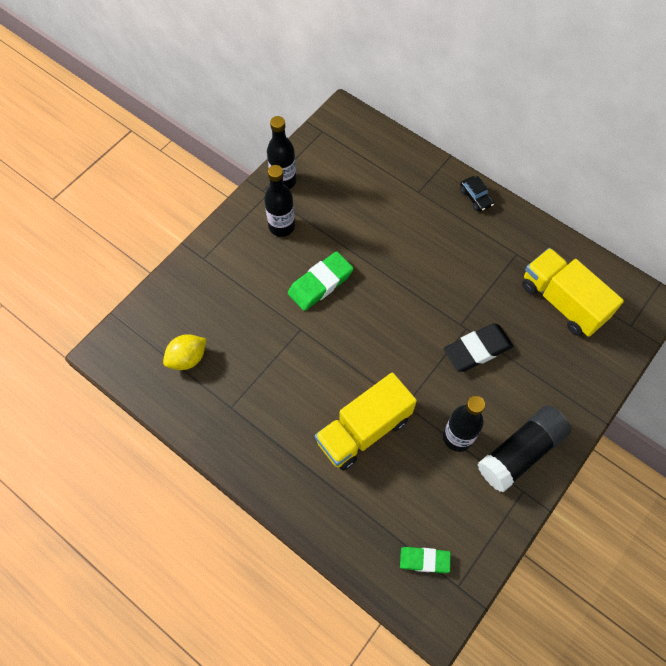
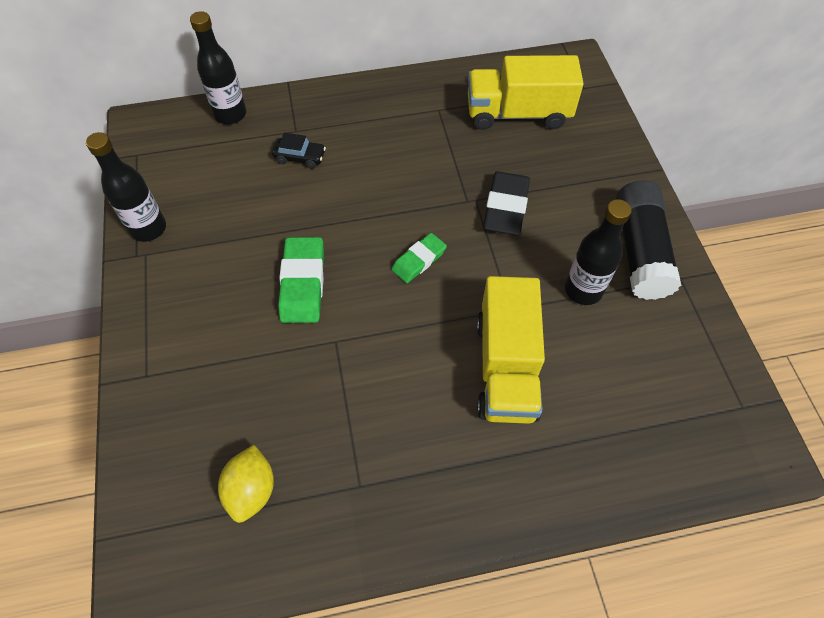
camera: 50 degrees left, 5 degrees down
(281, 226) = (198, 269): black bottle -> black bottle (230, 114)
(424, 560) = (694, 417): green eraser -> green eraser (419, 260)
(475, 197) = (351, 95): black car -> black car (300, 157)

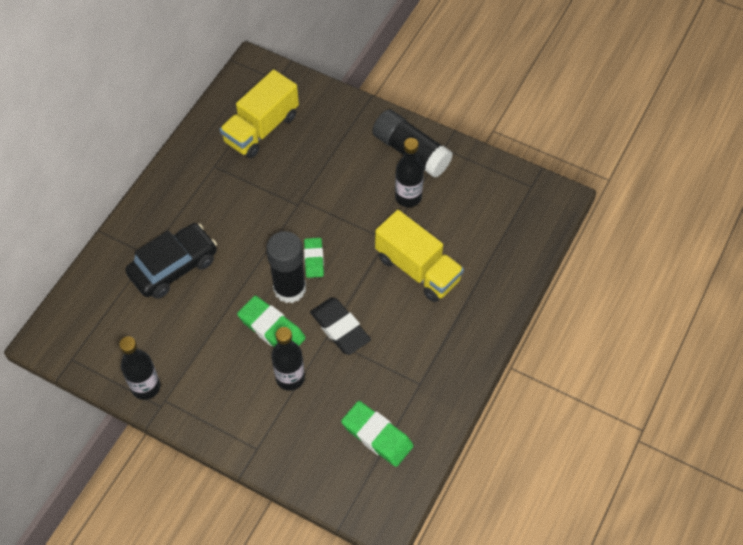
camera: 50 degrees left, 0 degrees up
(230, 114) = (94, 282): black bottle -> black bottle (290, 378)
(252, 490) = (377, 436): yellow lemon -> green eraser
(300, 157) = (174, 267): black car -> black car, size x2.15
(364, 265) = (289, 289): none -> black glue stick
(506, 207) = (321, 189): black eraser -> black eraser (340, 328)

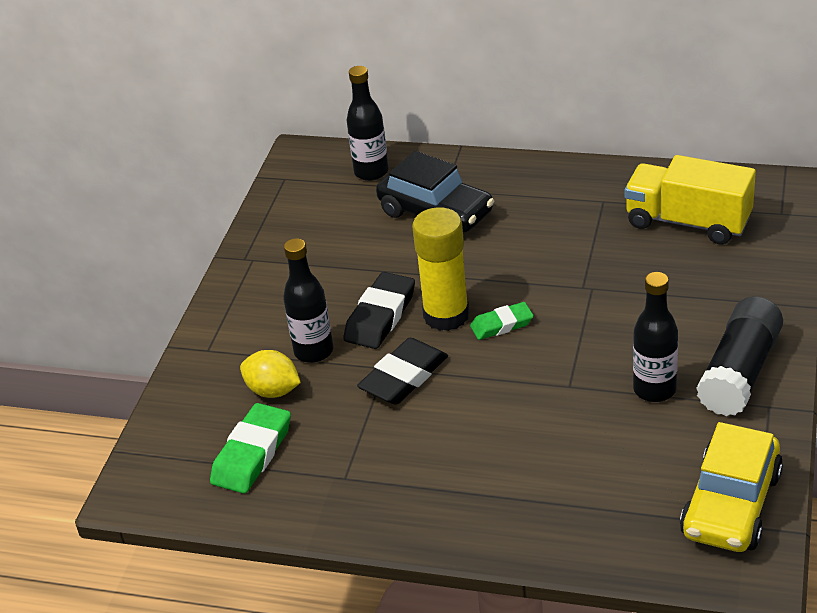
camera: 80 degrees right, 20 degrees down
(146, 387) = (265, 240): black bottle -> black bottle (371, 172)
(271, 328) = (380, 316): green eraser -> black eraser
(289, 289) = (446, 315): black glue stick -> yellow glue stick
(320, 411) = (273, 391): none -> yellow lemon
(417, 269) = (533, 430): yellow truck -> none
(511, 192) = (731, 505): none -> yellow car

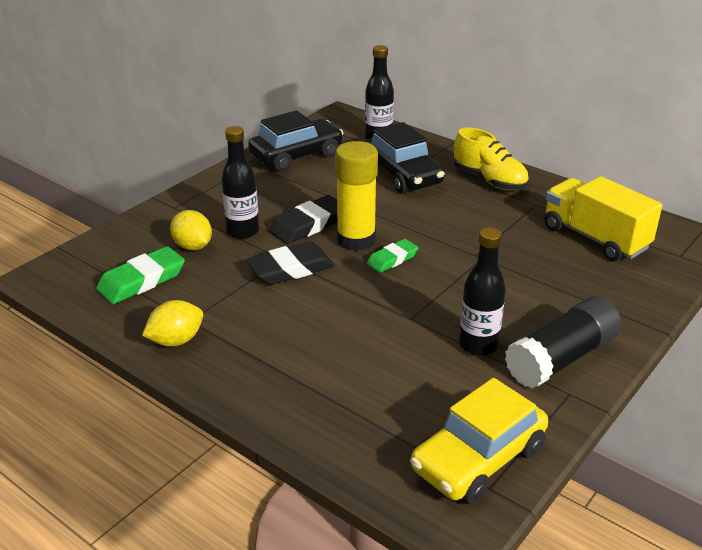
camera: 20 degrees right, 5 degrees down
(294, 229) = (296, 155): none -> black car
(350, 506) = (176, 340): none -> yellow lemon
(502, 325) = (392, 259): green eraser -> green eraser turned 45 degrees counterclockwise
(535, 187) = (489, 180): none -> yellow shoe

